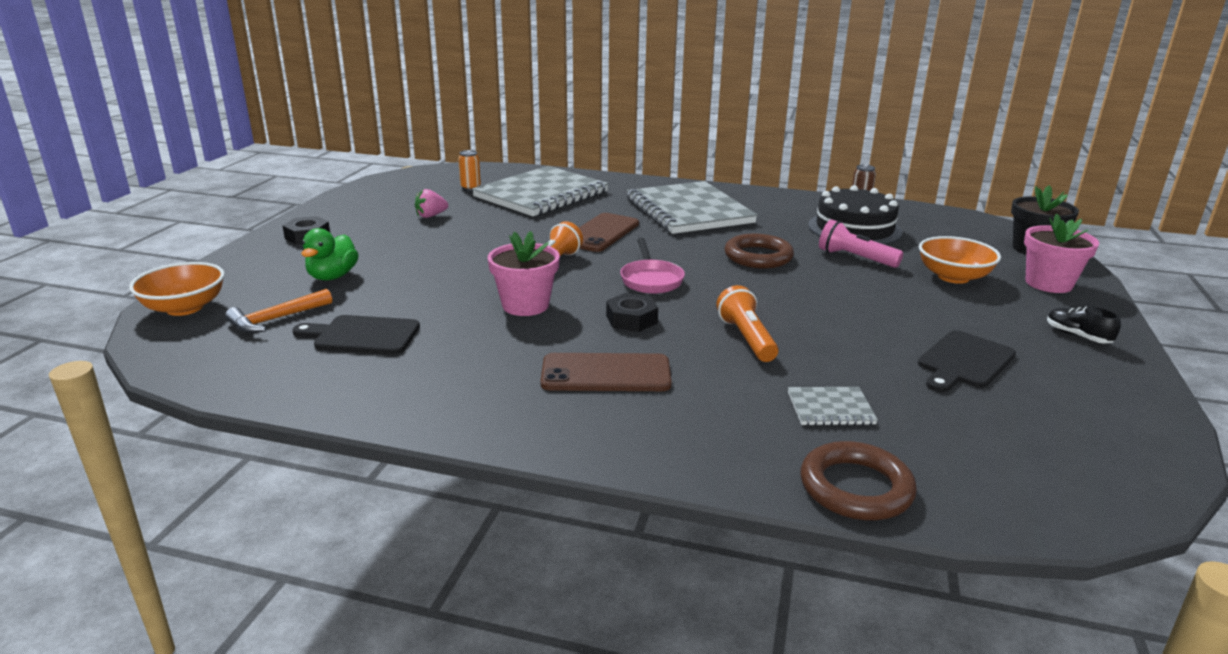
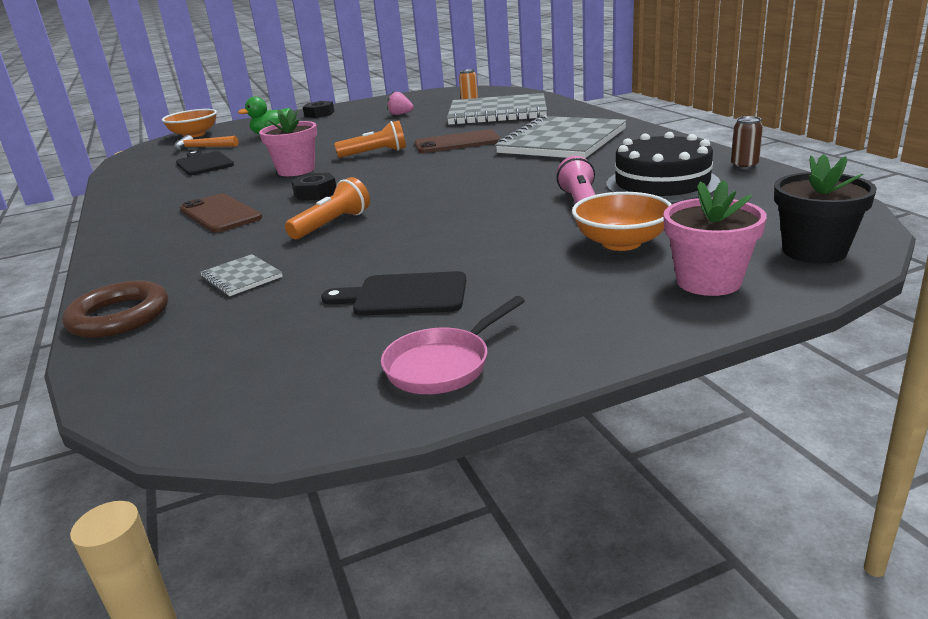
camera: 55 degrees right, 0 degrees up
(651, 280) = (395, 176): pink pan -> pink pan (443, 365)
(758, 257) = (507, 182): brown ring -> none
(1077, 336) = (568, 326): black shoe -> none

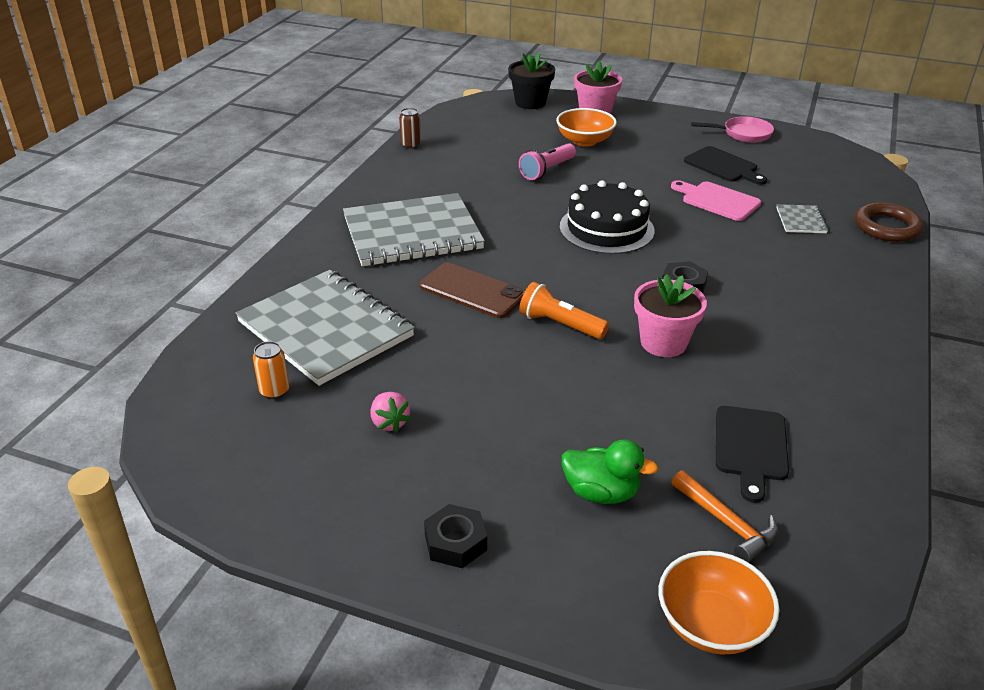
camera: 140 degrees left, 10 degrees up
(220, 214) = (783, 304): brown phone -> none
(332, 224) = (707, 237): orange flashlight -> none
(361, 255) = (717, 200): none -> pink cutting board
(662, 183) = (477, 159): black cake -> black cake (606, 228)

